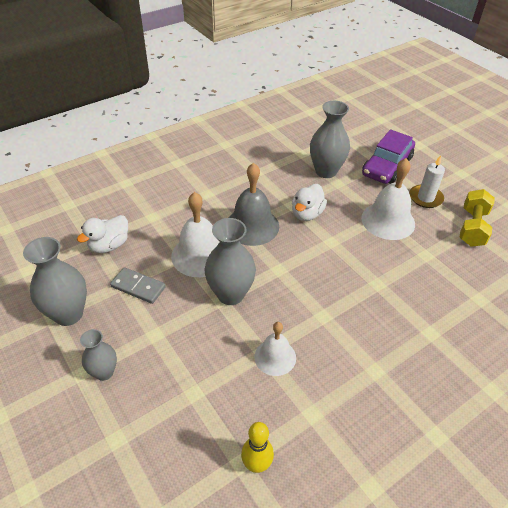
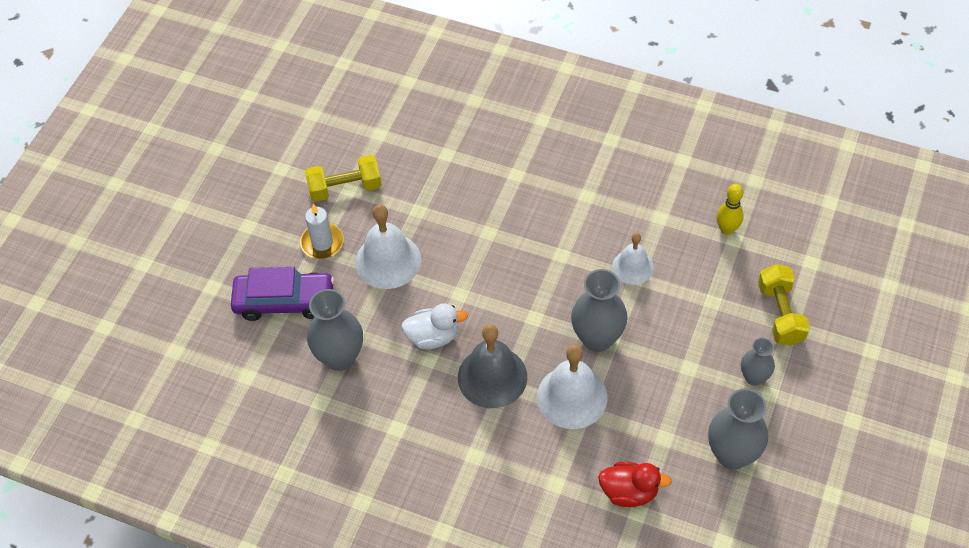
camera: 120 degrees left, 10 degrees up
(109, 245) = (629, 492): white duck -> red duck
(134, 440) = (780, 314): none -> yellow dumbbell
(138, 287) = (654, 421): grey domino -> none

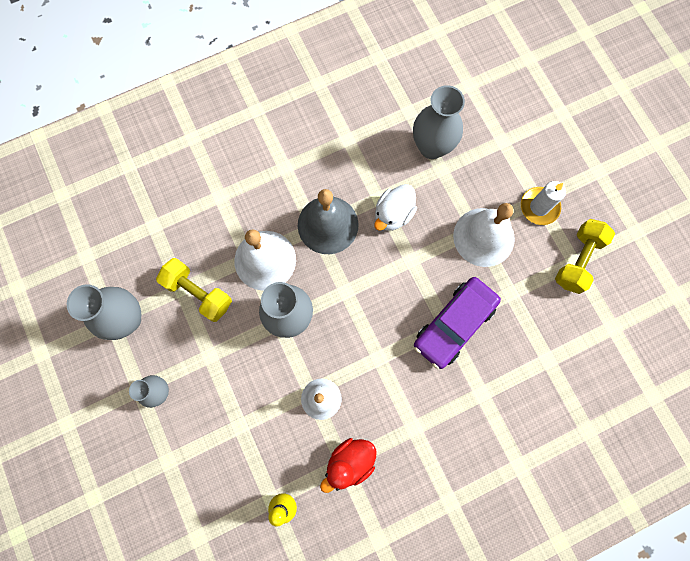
camera: 130 degrees right, 20 degrees up
(284, 301) = (509, 147): purple car -> purple car (454, 324)
(629, 492) = (170, 233): red duck -> red duck (350, 462)
(780, 314) = (183, 464): yellow dumbbell -> yellow dumbbell (198, 293)

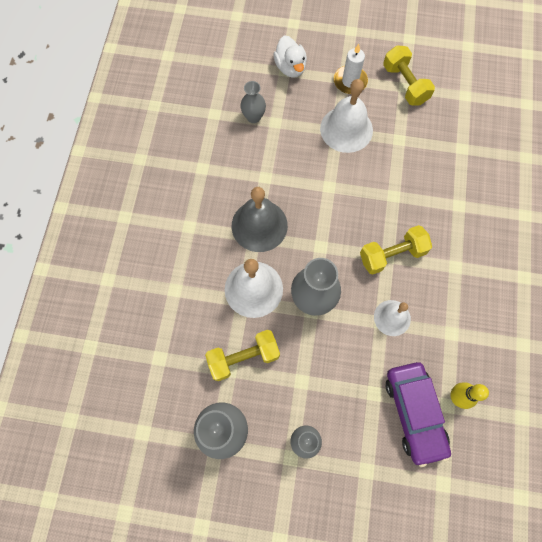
camera: 55 degrees left, 5 degrees down
(350, 462) = (453, 328): red duck -> none
(383, 361) = (392, 255): none -> yellow dumbbell
(393, 214) = (285, 176): white duck -> white duck (290, 67)
(432, 147) = (253, 117): grey vase -> grey vase, size x0.59
(454, 324) = (397, 190): purple car -> purple car (414, 413)

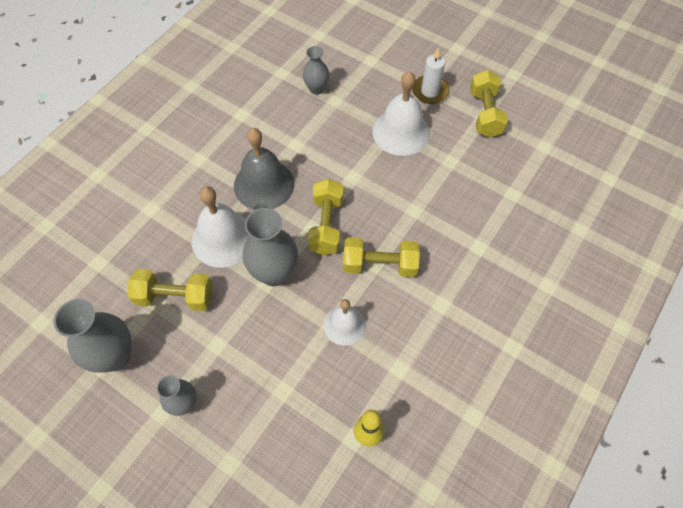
camera: 25 degrees right, 10 degrees down
(290, 67) = (377, 59): white duck -> none
(331, 239) = (326, 225): none -> yellow dumbbell
(414, 413) = (313, 430): purple car -> none

